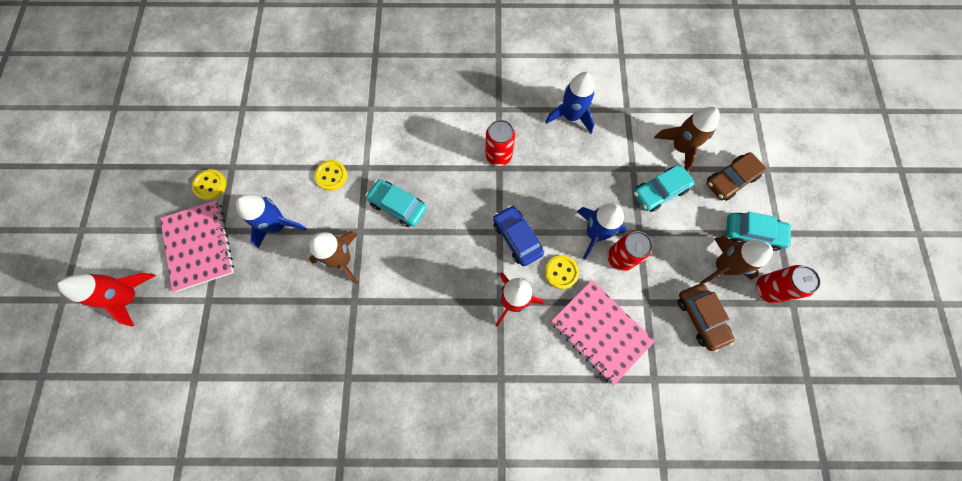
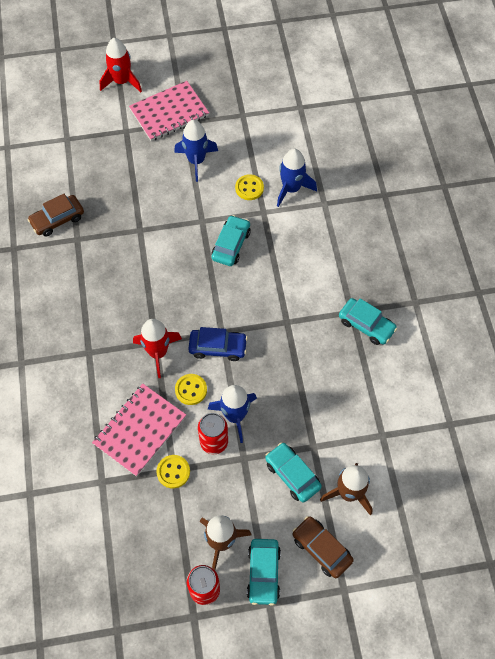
camera: 80 degrees right, 10 degrees down
(210, 185) = (222, 105): yellow button -> yellow button (173, 472)
(342, 259) = (174, 213): brown rocket -> none
(498, 156) = (299, 319): red can -> none
(515, 99) = (366, 325): none -> turquoise car
(517, 238) = (218, 347): blue car -> blue car turned 45 degrees clockwise
(571, 116) = (360, 380): blue rocket -> blue rocket (291, 189)
(701, 317) = (165, 522): brown car -> brown car (57, 219)

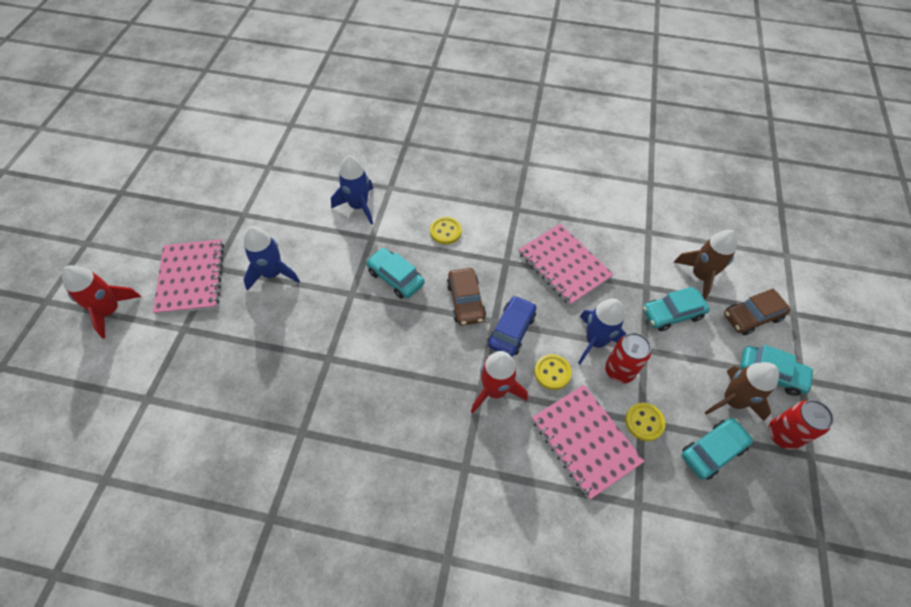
camera: 70 degrees left, 5 degrees down
(57, 219) = (260, 447): brown car -> brown car (465, 301)
(249, 188) = (336, 239): yellow button -> yellow button (445, 231)
(305, 370) = (564, 265): none -> pink notebook
(366, 325) = (535, 203): turquoise car -> turquoise car (712, 451)

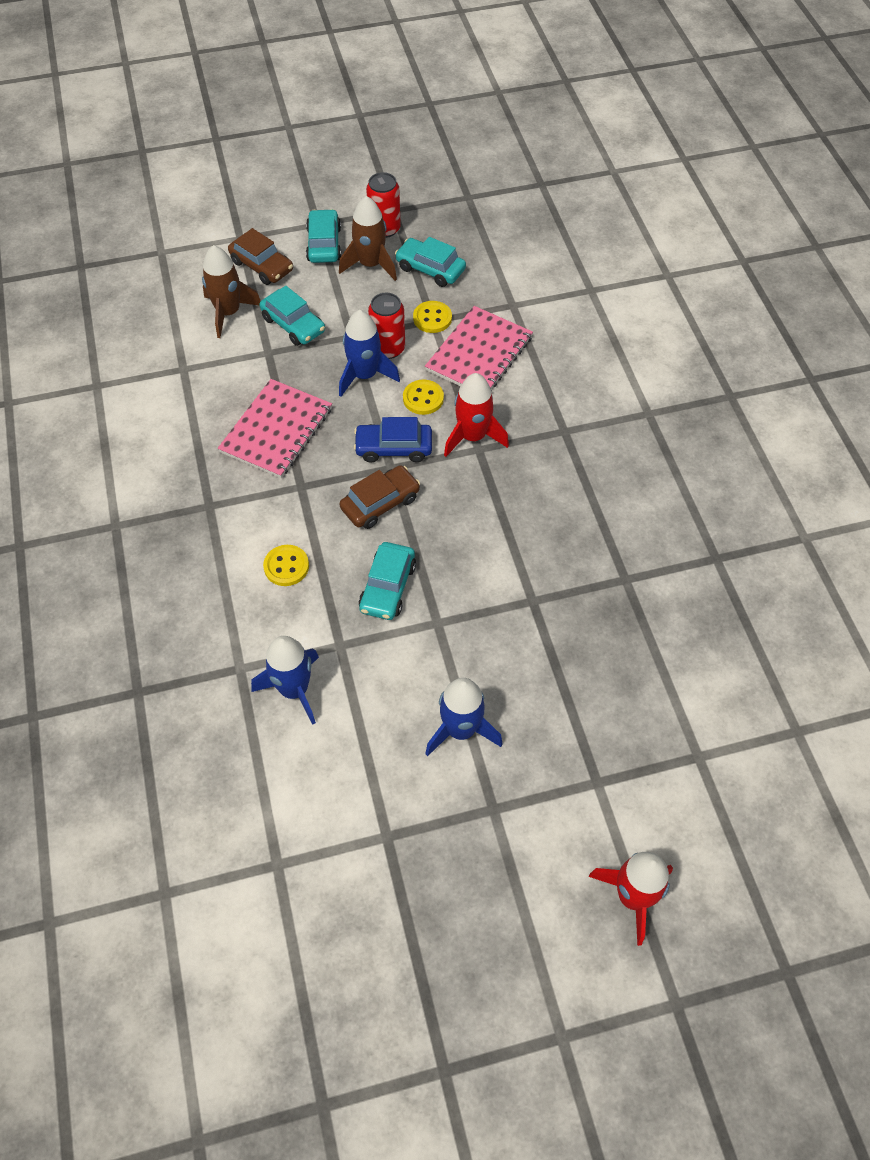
camera: 115 degrees left, 0 degrees up
(191, 278) = (525, 829): pink notebook -> none

